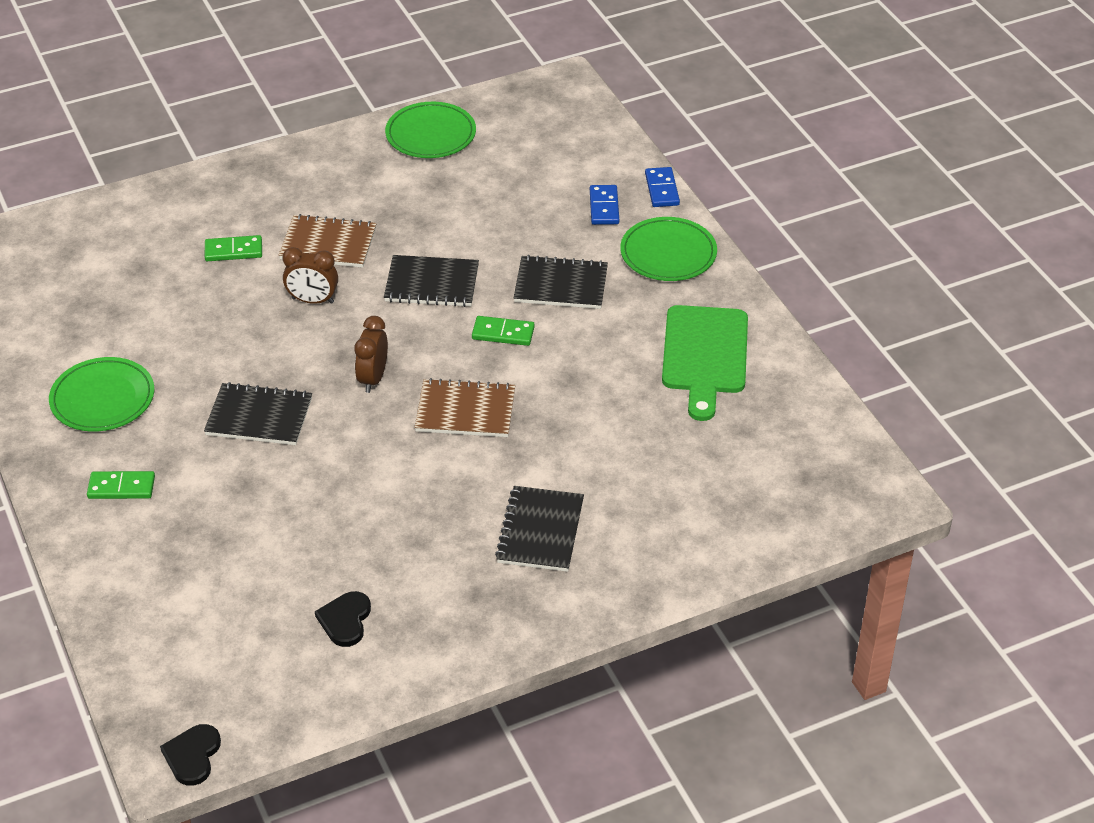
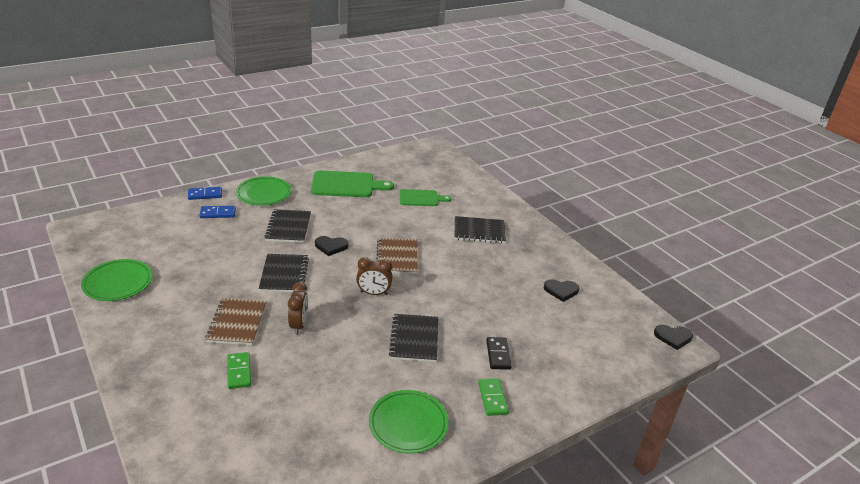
camera: 100 degrees left, 10 degrees down
(205, 507) = (498, 354): none -> black domino
(503, 333) = (331, 246): green domino -> black heart
(659, 457) = (421, 198): none -> green cutting board

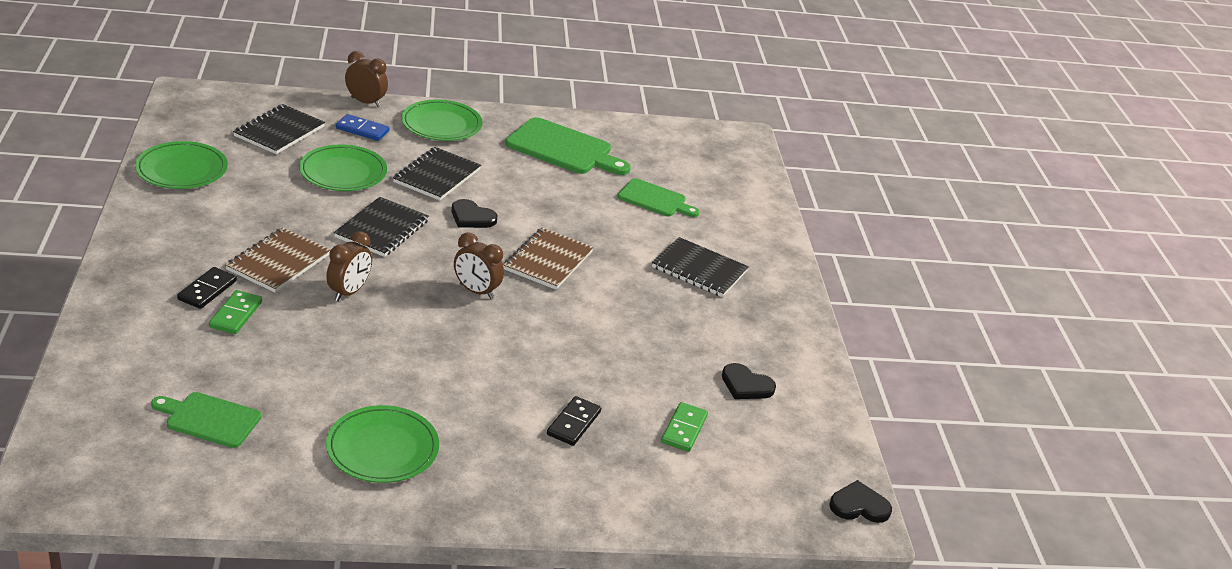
camera: 25 degrees right, 0 degrees up
(205, 194) = (365, 102): blue domino -> brown clock
(205, 362) = (207, 290): none -> black domino
(228, 246) = (343, 172): none -> green plate
(283, 456) = (209, 419): none -> green cutting board
(414, 339) = (479, 362): black notebook -> black notebook (279, 131)
(492, 398) = (516, 467): green domino -> green domino (684, 429)
(673, 337) = (859, 506): black heart -> black heart turned 150 degrees clockwise

